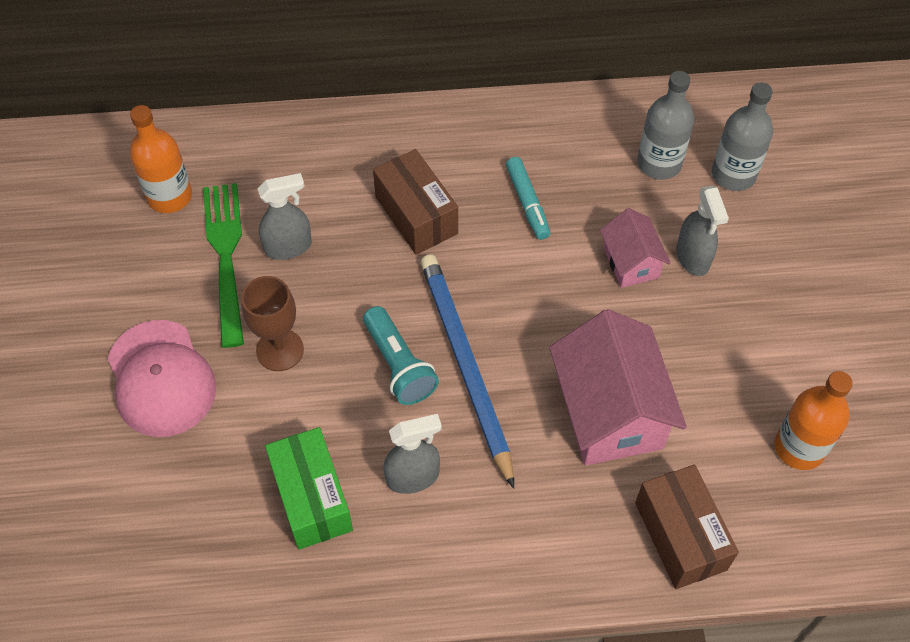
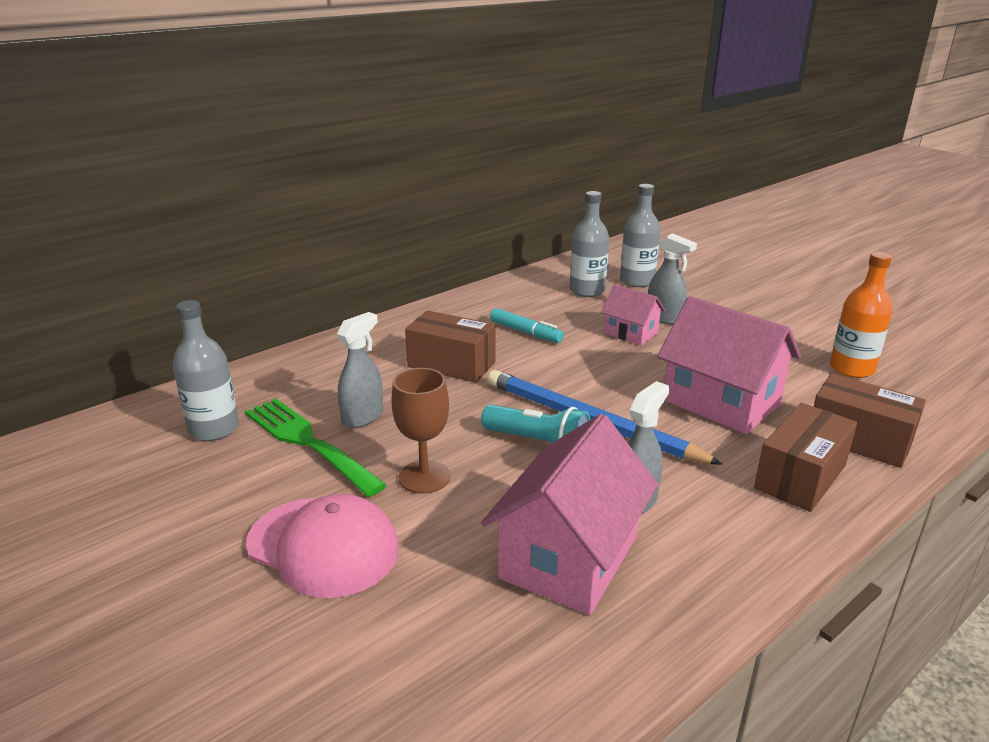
camera: 35 degrees left, 30 degrees down
(170, 196) = (214, 429): orange bottle -> grey bottle
(312, 498) = (569, 557): green box -> pink house
(573, 540) = (800, 477): none -> brown box

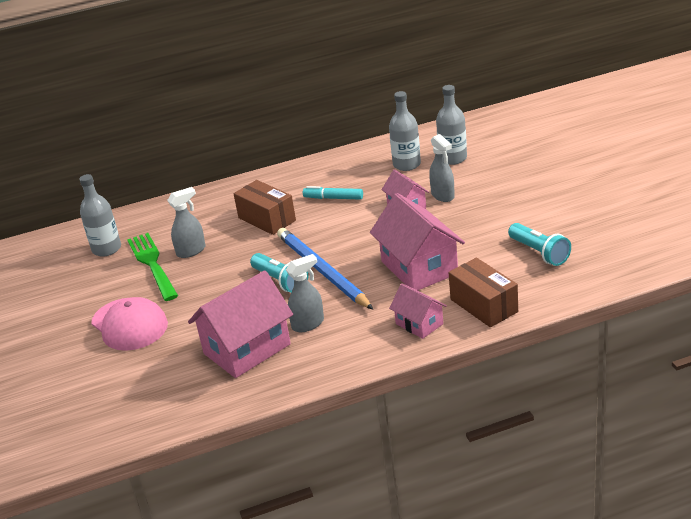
camera: 25 degrees right, 5 degrees up
(424, 477) = (202, 293): brown goblet -> none
(525, 332) = (333, 198): turquoise marker -> turquoise marker turned 135 degrees clockwise
(800, 477) = (419, 324): brown box -> pink house
(851, 368) = (539, 253): orange bottle -> turquoise flashlight

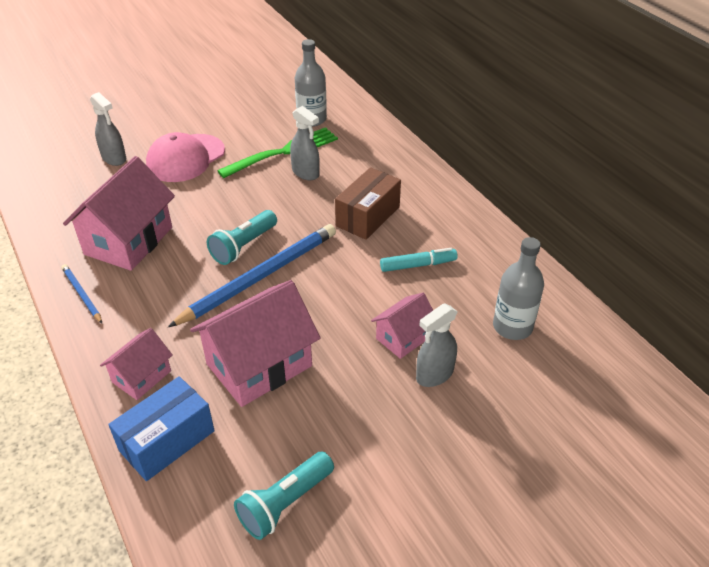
camera: 75 degrees right, 10 degrees up
(247, 349) = (129, 241): pink house -> pink house turned 75 degrees clockwise
(308, 324) = (161, 279): grey spray bottle -> grey spray bottle (114, 158)
(313, 369) = (82, 294): none -> blue pencil
(333, 198) = (418, 265): turquoise marker -> turquoise marker turned 75 degrees clockwise
(453, 158) = (540, 377): grey bottle -> none
(483, 305) = (167, 440): brown box -> blue box

